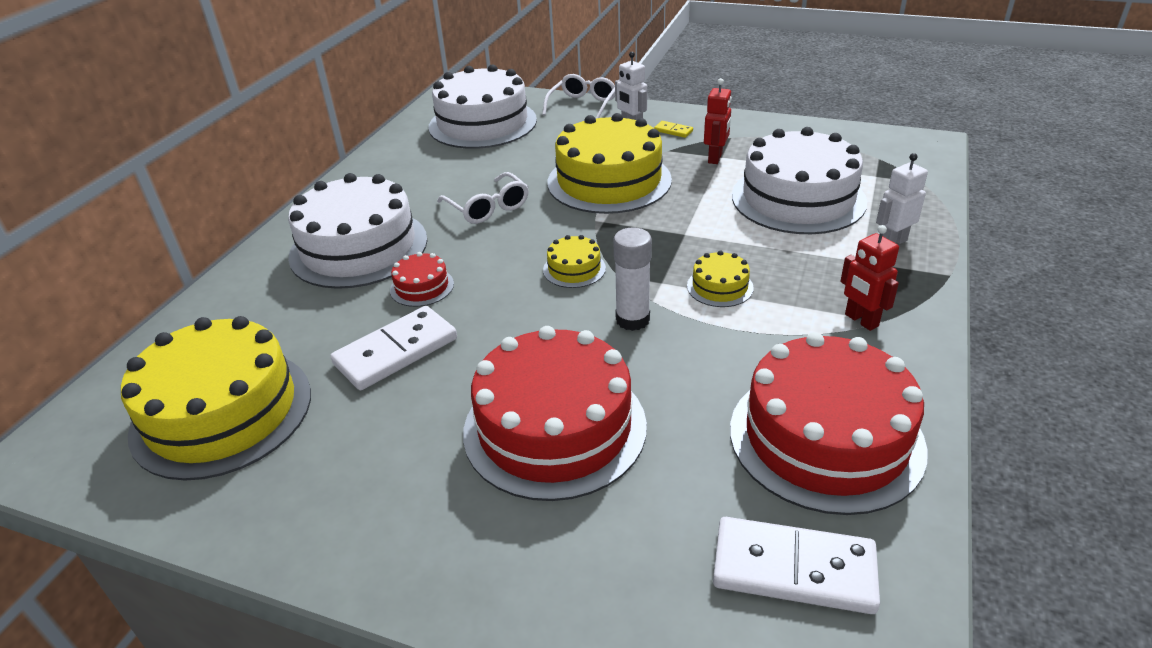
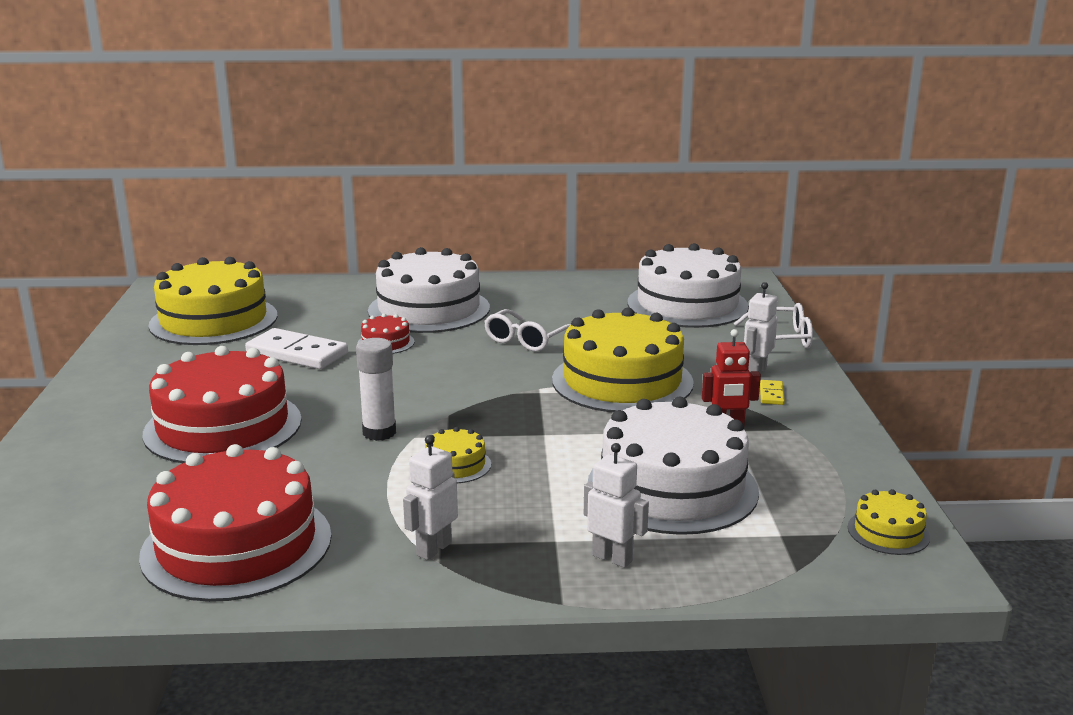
camera: 65 degrees right, 15 degrees down
(574, 269) = (446, 394): yellow cake -> yellow cake (888, 532)
(793, 568) = (78, 545): white domino -> none
(861, 320) = (433, 549): red robot -> white robot

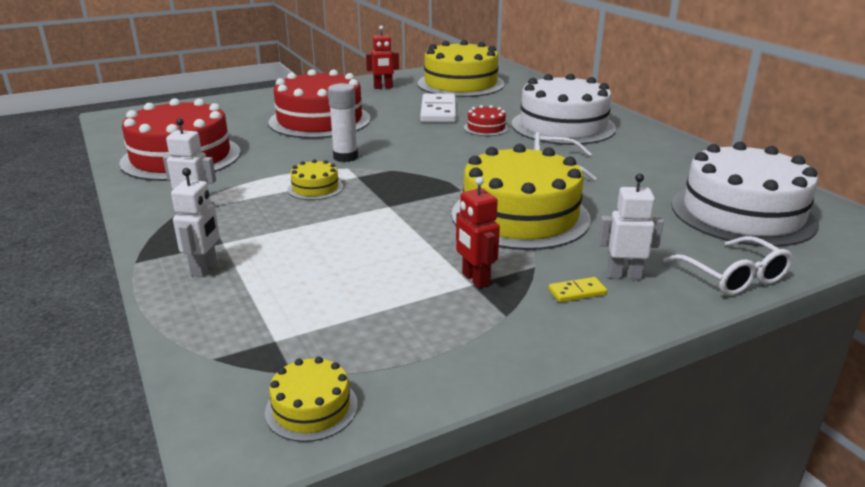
camera: 65 degrees right, 5 degrees up
(149, 364) = (383, 87): none -> red robot
(672, 487) = (334, 273): white cake -> none

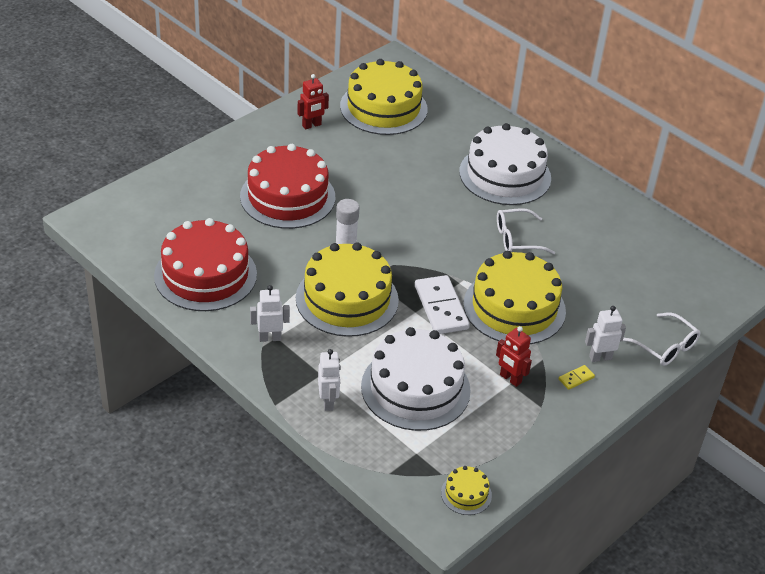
camera: 20 degrees left, 15 degrees up
(315, 188) = (347, 299): yellow cake -> yellow cake, size x2.30
(438, 112) = (387, 165): white domino -> white domino (441, 307)
(486, 128) = (441, 188): red cake -> none
(742, 213) = (663, 278): white cake -> white cake (415, 388)

